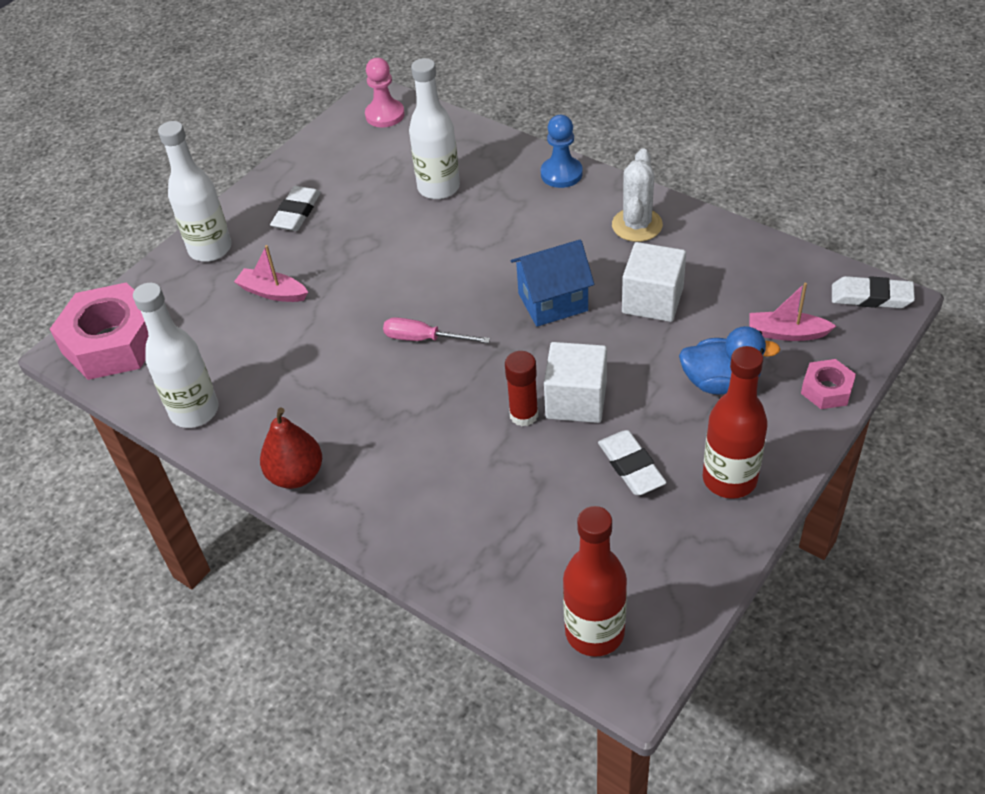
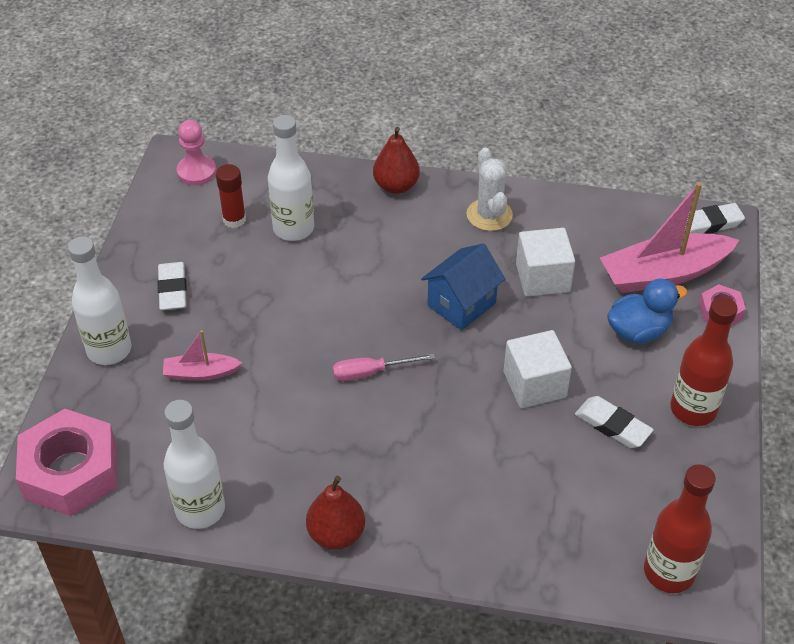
camera: 30 degrees left, 0 degrees up
(524, 415) = (499, 412): red glue stick -> red glue stick (234, 219)
(561, 174) = (396, 186): blue pawn -> red pear
(786, 333) = (663, 274): pink boat -> pink boat, size x1.95

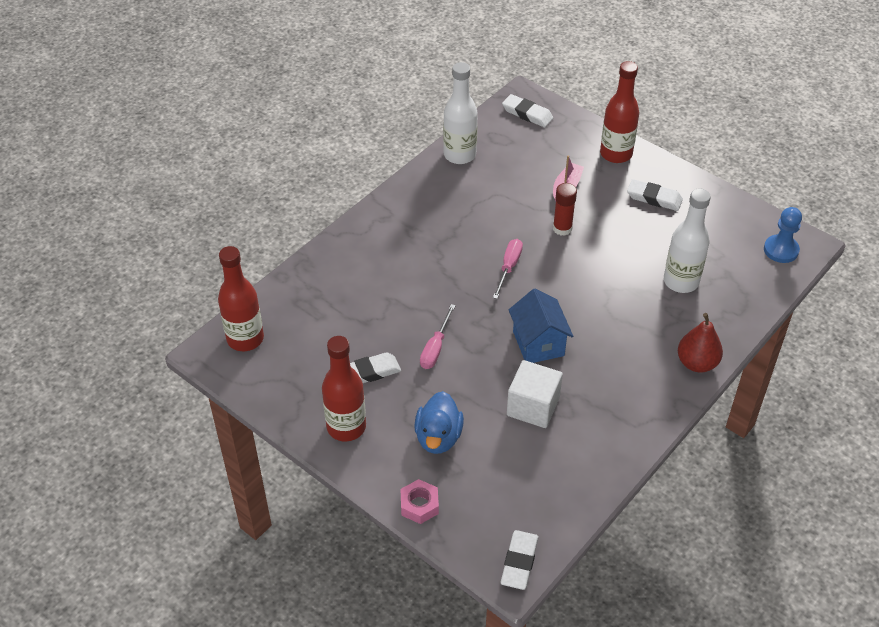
camera: 120 degrees right, 0 degrees up
(71, 471) = (527, 114): pink nut -> white eraser
(109, 350) = (616, 154): white bottle -> red bottle
(196, 172) = (781, 250): pink pawn -> blue pawn
(234, 219) = (710, 252): red glue stick -> red glue stick (562, 228)
(336, 534) = (397, 203): red pear -> none
(489, 215) = (625, 408): white cactus -> none
(534, 384) = (435, 348): white cube -> pink screwdriver
(663, 274) = (484, 491): pink boat -> none

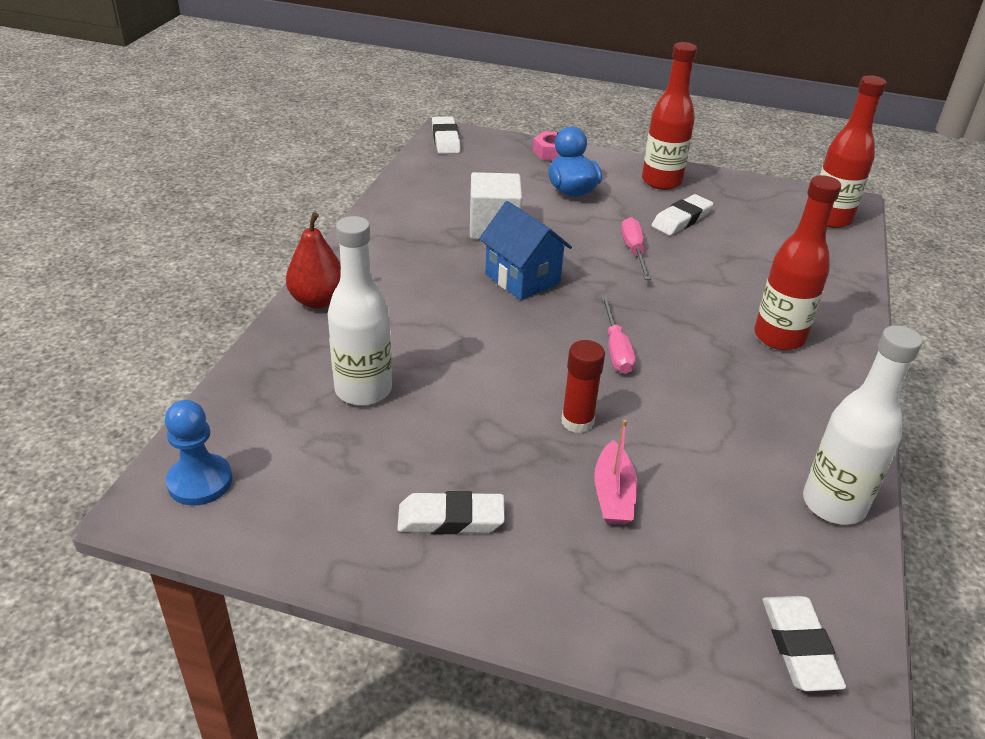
camera: 155 degrees right, 10 degrees down
(527, 114) = (799, 647): white eraser -> white eraser turned 75 degrees clockwise
(616, 154) = (564, 598): red bottle -> red bottle (779, 337)

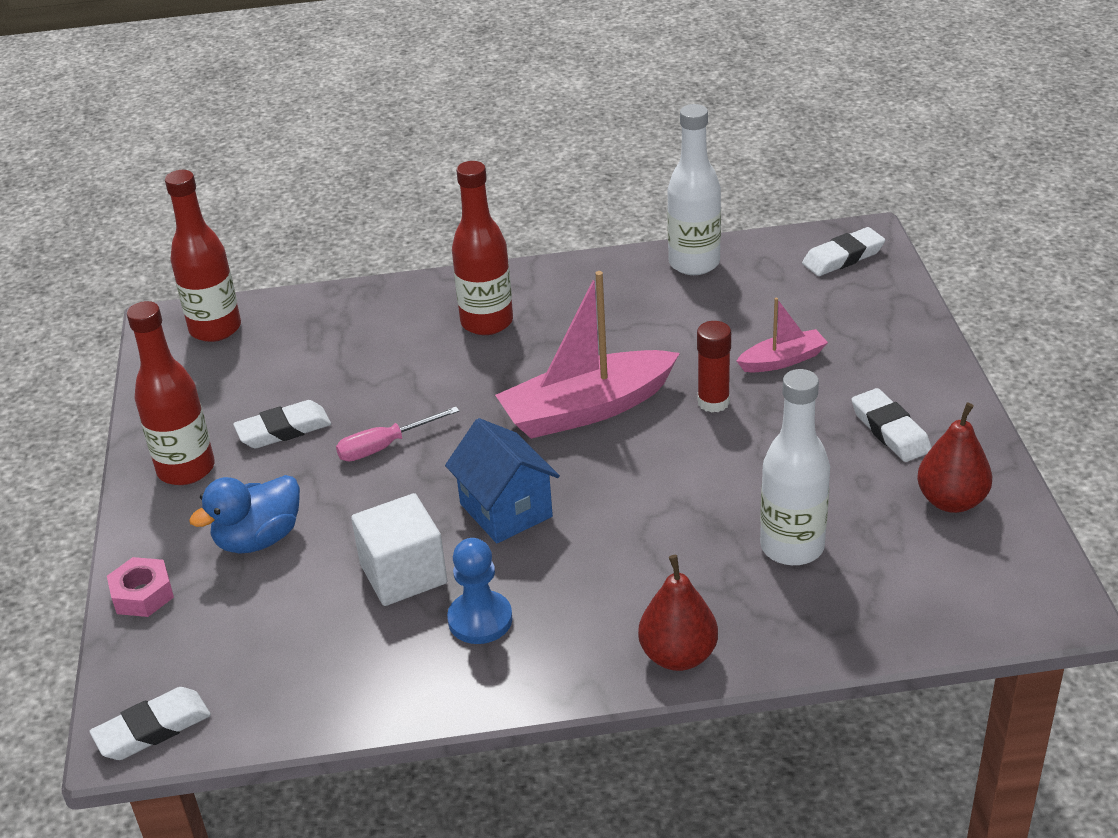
camera: 110 degrees left, 0 degrees up
(200, 481) = (1002, 591): blue pawn -> blue pawn (480, 619)
(325, 509) = (951, 501): none -> red pear
(522, 279) = (506, 510): blue house -> blue house turned 60 degrees counterclockwise
(616, 349) = (587, 409): pink screwdriver -> pink boat
(681, 219) = (283, 430): white eraser -> white eraser turned 45 degrees counterclockwise

